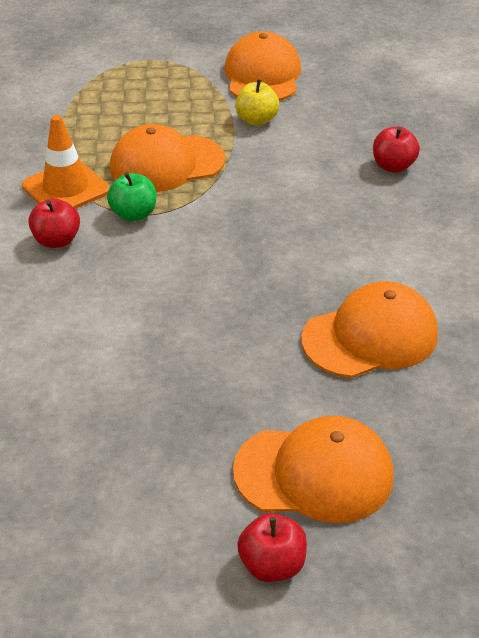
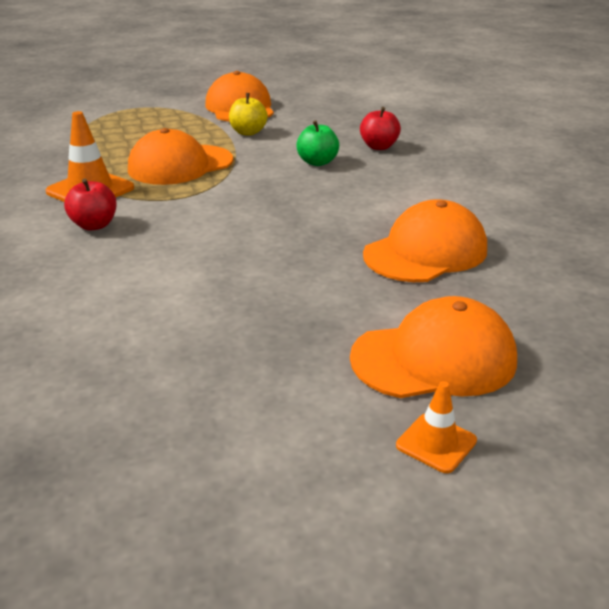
camera: 15 degrees left, 10 degrees down
(134, 214) = (163, 199): green apple -> green apple (317, 162)
(272, 565) = (436, 443): red apple -> orange traffic cone

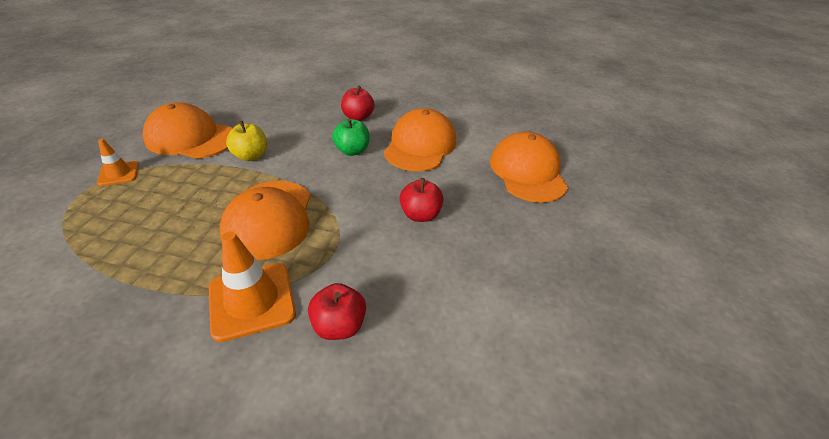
camera: 60 degrees left, 10 degrees up
(263, 217) = (420, 215): none -> red apple
(434, 358) = (655, 228): orange cap -> orange cap (420, 145)
(436, 443) = (742, 268): orange traffic cone -> orange traffic cone (119, 173)

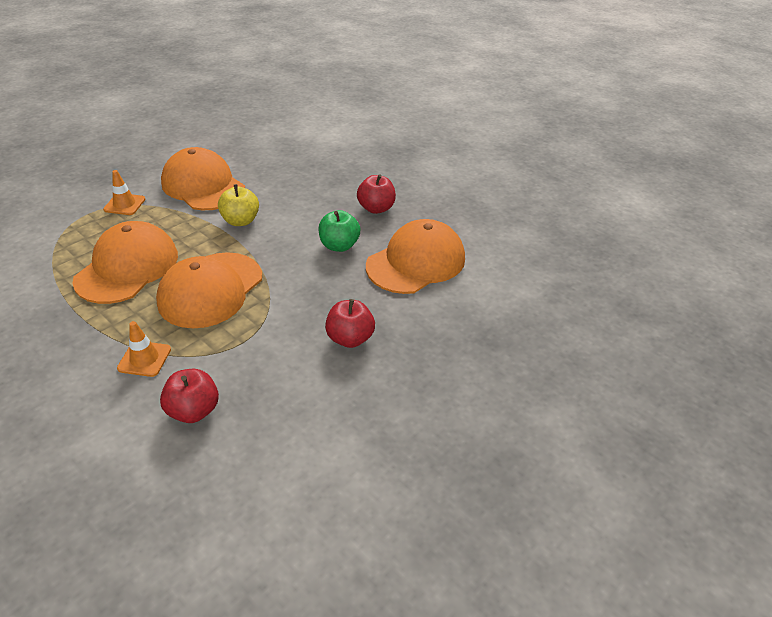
camera: 30 degrees right, 0 degrees up
(252, 300) = (144, 359): orange traffic cone -> orange traffic cone, size x0.57
(527, 172) = (514, 334): orange cap -> orange cap (127, 267)

